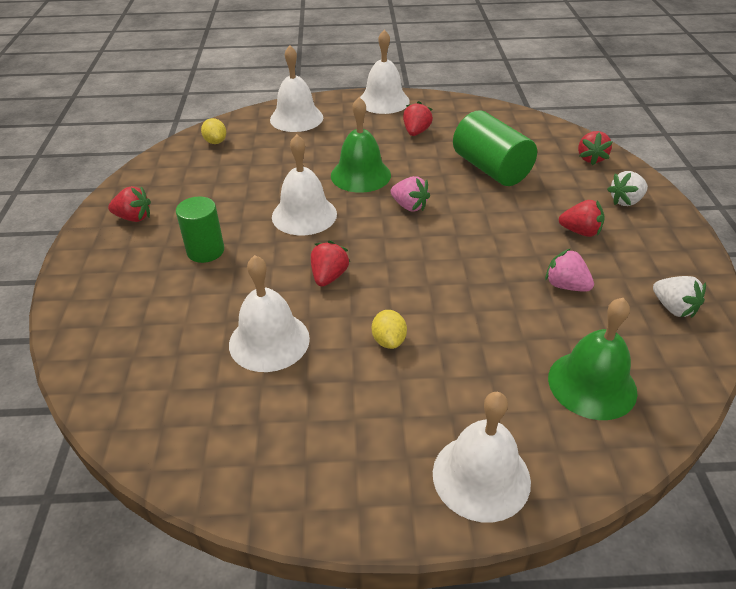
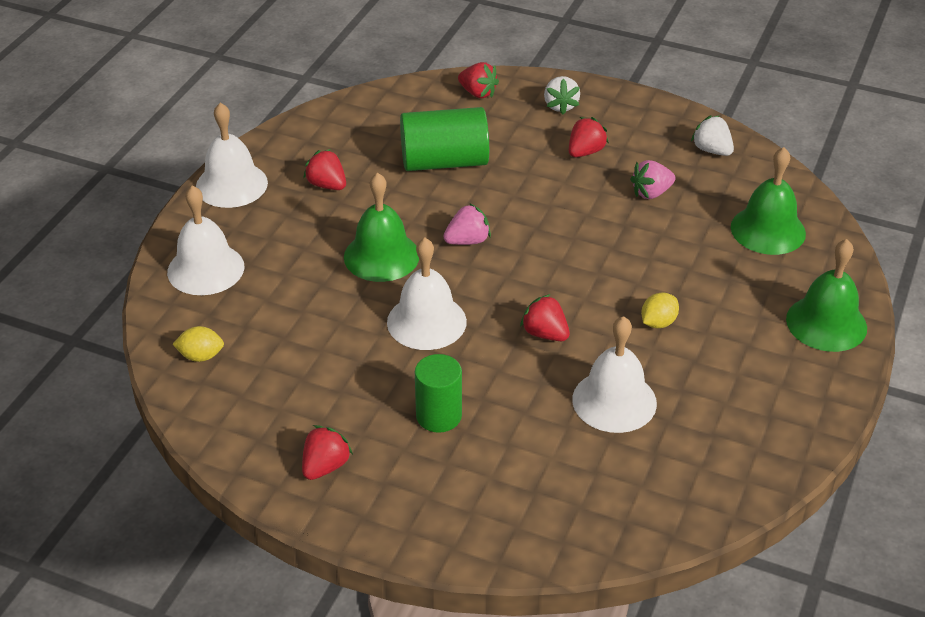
camera: 65 degrees left, 0 degrees up
(389, 340) = (658, 323): yellow lemon -> yellow lemon turned 60 degrees counterclockwise
(481, 476) = (826, 323): white bell -> green bell
(673, 308) = (712, 150): white strawberry -> white strawberry turned 120 degrees counterclockwise

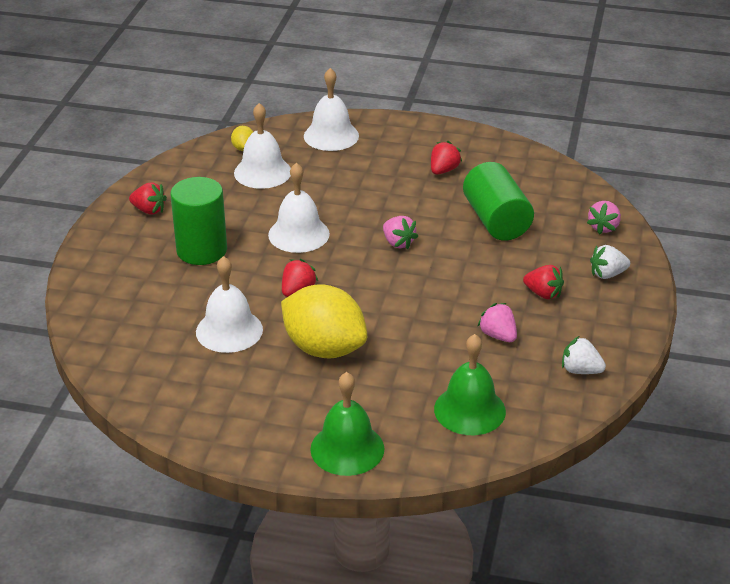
camera: 80 degrees right, 5 degrees down
(231, 184) = (428, 130): white bell -> white bell (262, 172)
(381, 256) = (367, 205): green bell -> none
(439, 416) = (202, 250): green cylinder -> green cylinder, size x1.51
(478, 93) = (603, 227): red strawberry -> pink strawberry
(658, 323) = (324, 348): yellow lemon -> yellow lemon, size x2.43
(712, 150) = (580, 370): white strawberry -> white strawberry turned 105 degrees counterclockwise

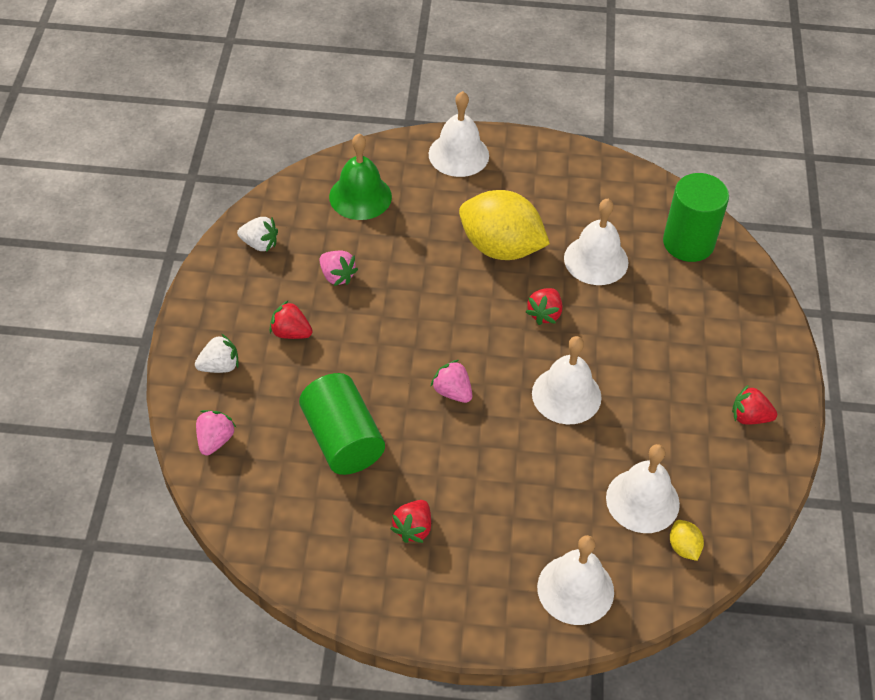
camera: 170 degrees right, 15 degrees up
(202, 250) = (663, 360): green cylinder -> green cylinder (688, 243)
(347, 448) = (458, 154): green bell -> white bell

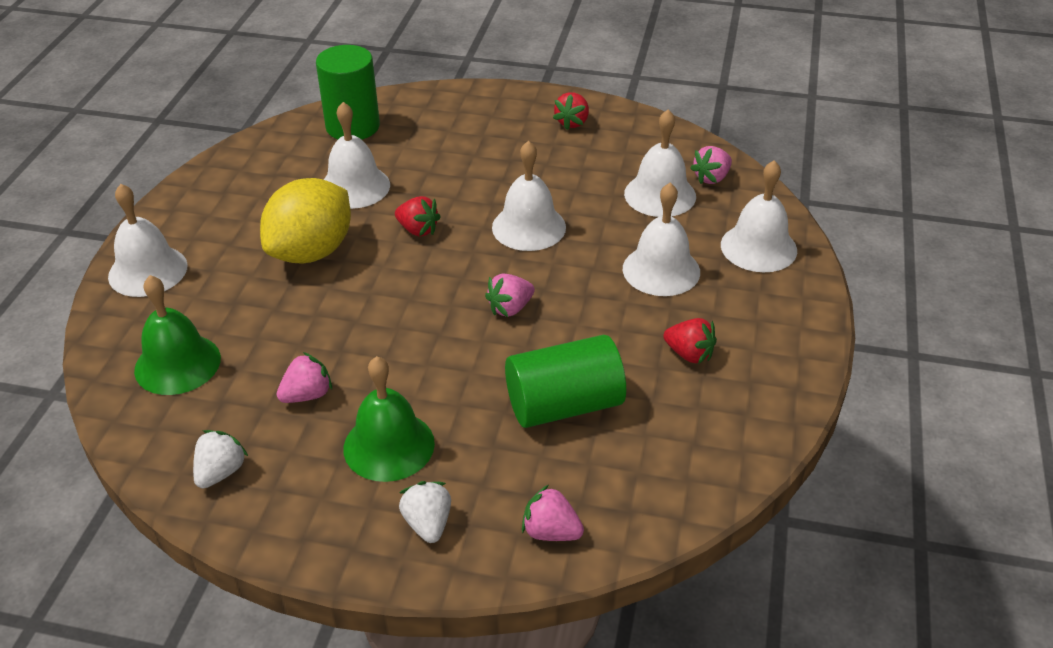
camera: 80 degrees left, 10 degrees down
(291, 333) = (389, 445): red strawberry -> green bell
(524, 504) = (661, 270): none -> white bell
(683, 547) = (711, 178): yellow lemon -> pink strawberry

